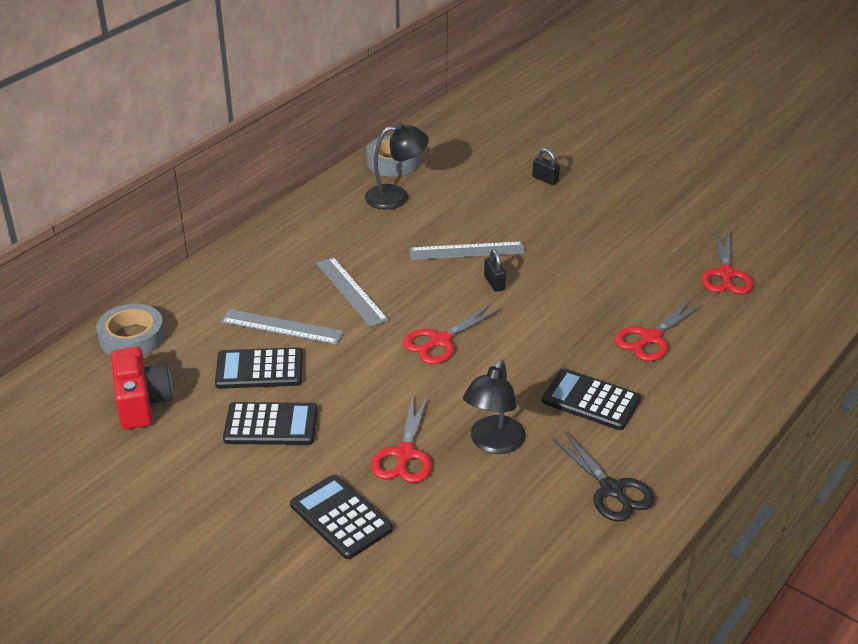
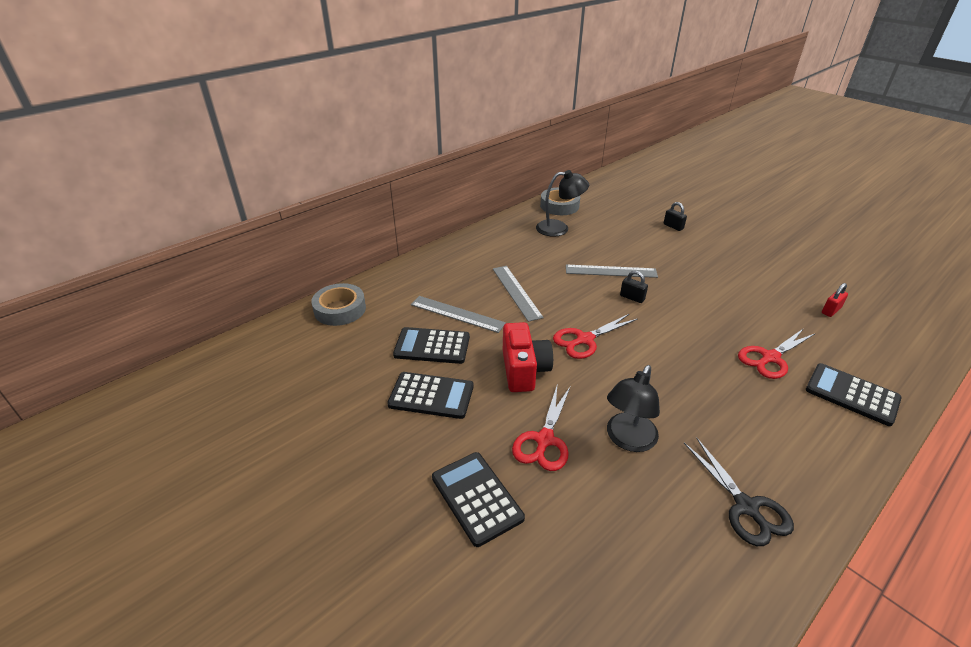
camera: 10 degrees right, 0 degrees up
(142, 403) = (331, 363): red camera -> red camera (524, 370)
(494, 283) = (632, 297): black padlock -> black padlock turned 45 degrees counterclockwise
(591, 400) = (719, 409): black calculator -> black calculator (851, 394)
(725, 274) = (831, 311): red scissors -> red padlock

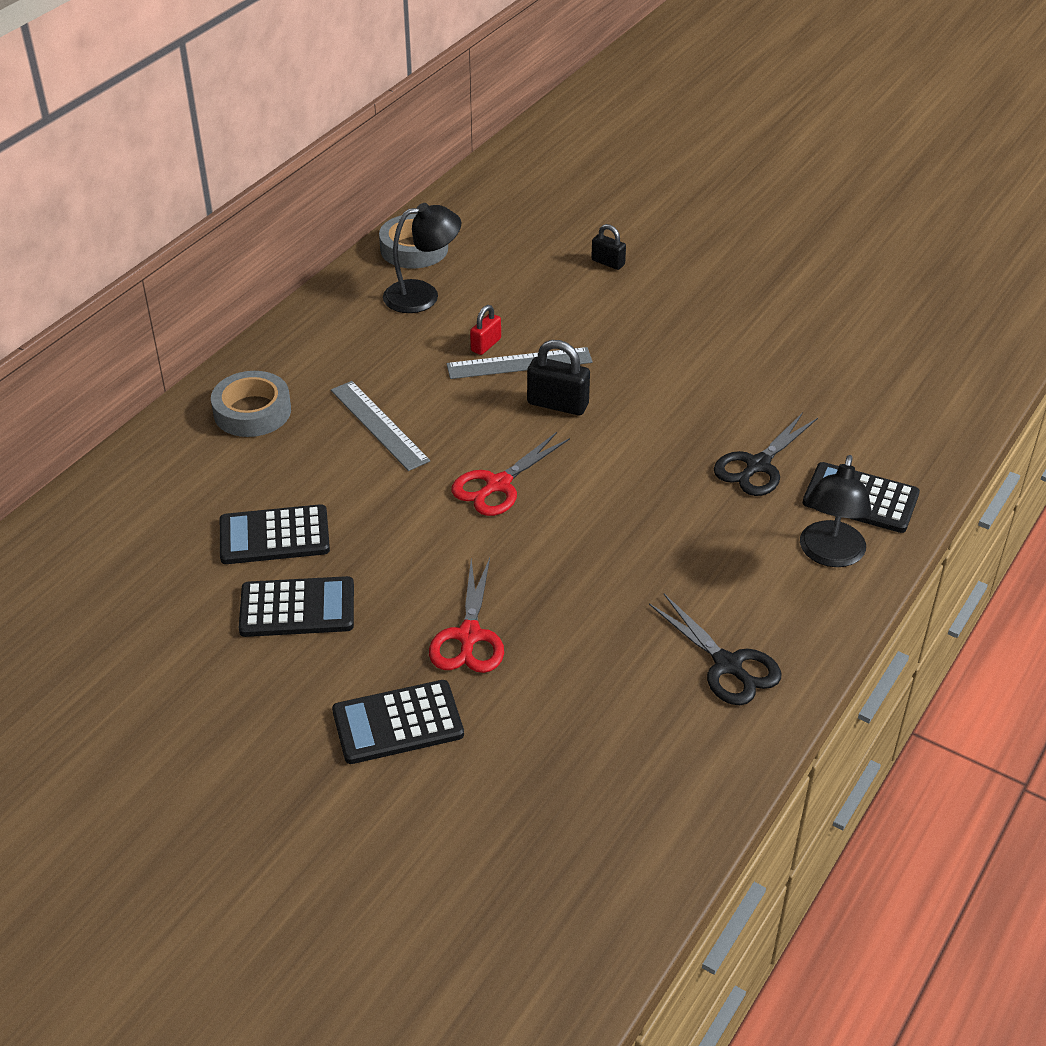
camera: 15 degrees left, 5 degrees up
(340, 309) = (106, 503): grey tape -> grey tape (252, 411)
(457, 314) = (296, 477): grey ruler -> none
(476, 498) = (398, 723): black calculator -> black calculator turned 60 degrees counterclockwise
(524, 370) = (420, 547): red camera -> none
(627, 440) = (577, 614): black lamp -> black lamp (830, 555)
(632, 297) = (557, 404): black padlock -> black padlock, size x1.60
(770, 358) = (757, 465): red scissors -> black scissors
(831, 311) = (842, 377): red padlock -> red padlock (486, 345)

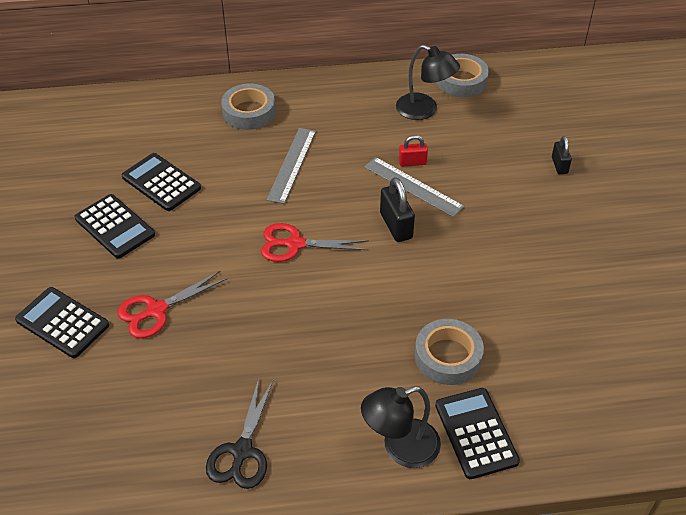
camera: 50 degrees right, 5 degrees up
(757, 465) = (448, 356): black scissors -> grey tape

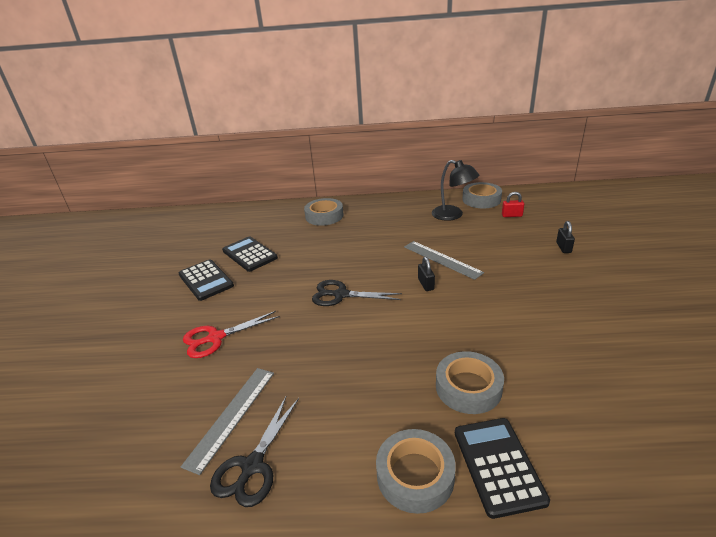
camera: 10 degrees right, 15 degrees down
(62, 323) = (137, 344): black calculator -> none
(292, 164) = (348, 245): grey ruler -> grey ruler (231, 416)
(295, 244) = (341, 295): red scissors -> black scissors
(396, 226) = (426, 284): black padlock -> black padlock, size x0.62
(400, 448) = (415, 475): black lamp -> grey tape
(412, 162) = (442, 245): red padlock -> red padlock (512, 215)

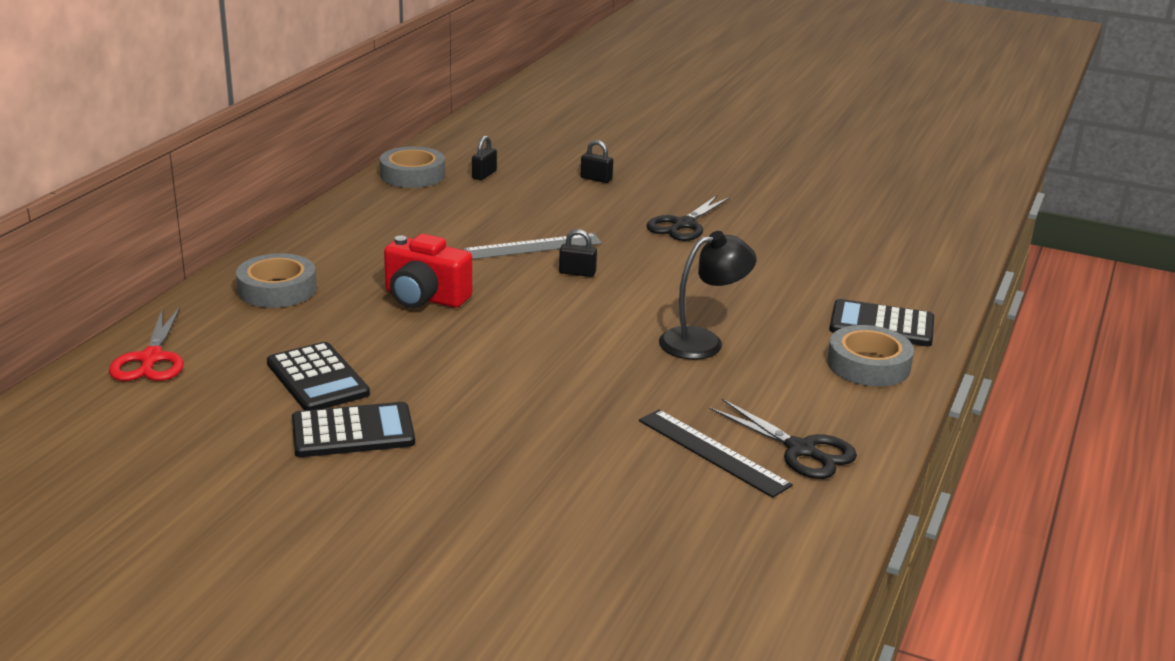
camera: 70 degrees left, 5 degrees down
(215, 338) = (536, 443): red scissors -> red scissors (151, 359)
(231, 416) = (712, 452): grey ruler -> black ruler
(249, 254) = (318, 378): black calculator -> black calculator turned 105 degrees counterclockwise
(341, 295) = (535, 331): black scissors -> black scissors (683, 225)
(349, 251) = (424, 298): none -> red camera
(453, 215) = (428, 205): black lamp -> black lamp (703, 341)
(468, 387) = (778, 306): grey tape -> none
(512, 215) = (484, 175): red padlock -> black padlock

